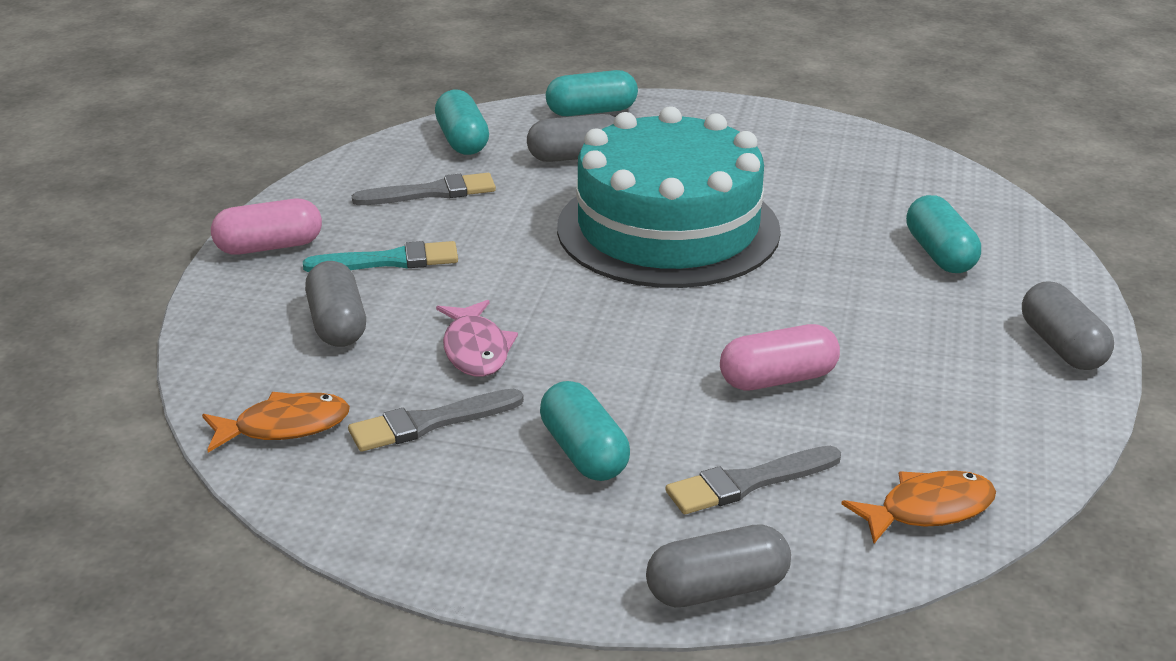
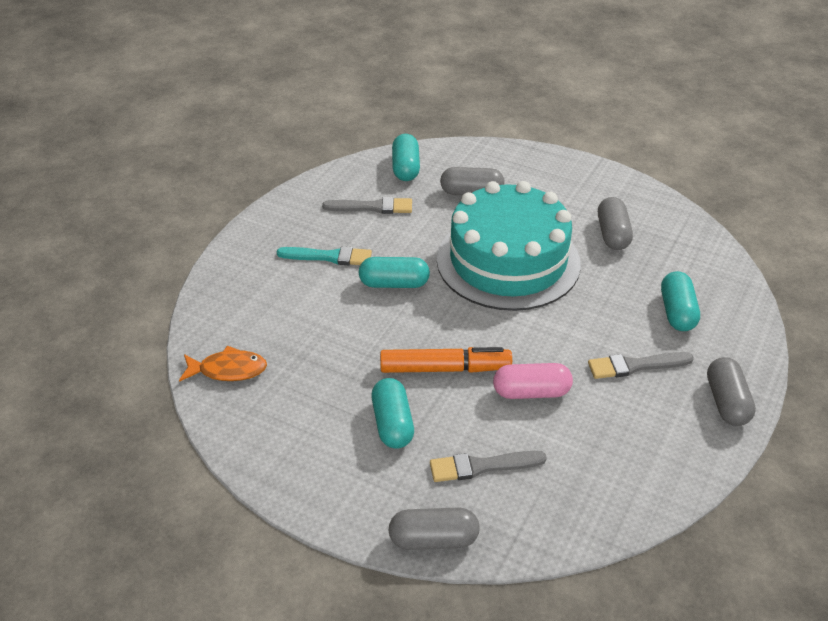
camera: 15 degrees right, 10 degrees up
(269, 247) = (262, 233): pink capsule -> none
(337, 324) = (282, 300): grey capsule -> grey capsule (613, 234)
(429, 423) = (310, 384): grey brush -> grey brush (635, 366)
(476, 350) = (356, 334): pink fish -> none
(591, 111) = (495, 156): turquoise capsule -> turquoise capsule (394, 284)
(633, 371) = (444, 368): none -> orange marker
(928, 510) = (585, 510): orange fish -> none

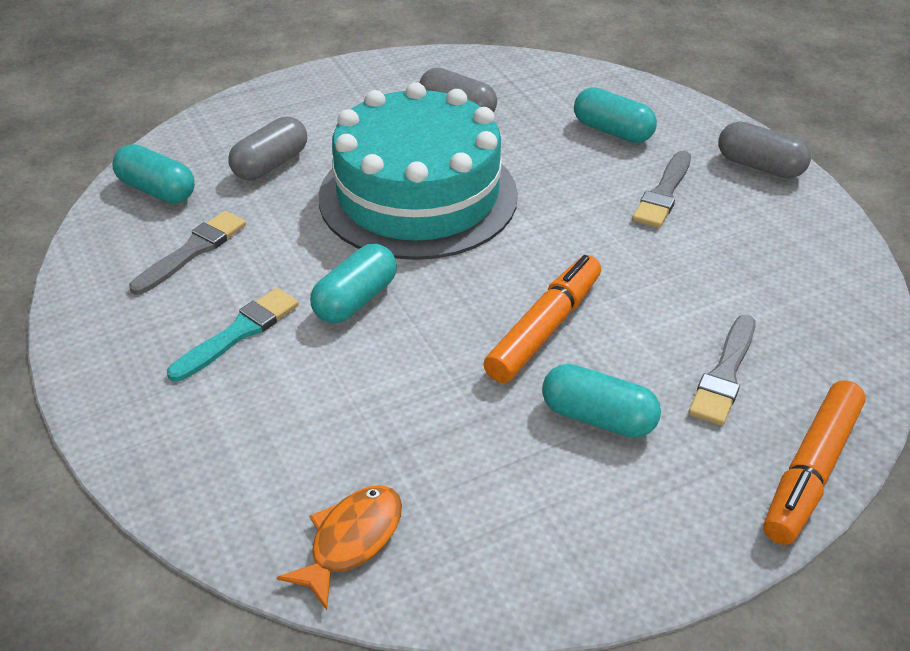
camera: 55 degrees left, 0 degrees up
(433, 539) = (811, 471): grey capsule -> orange marker
(531, 392) = (640, 281): pink capsule -> none

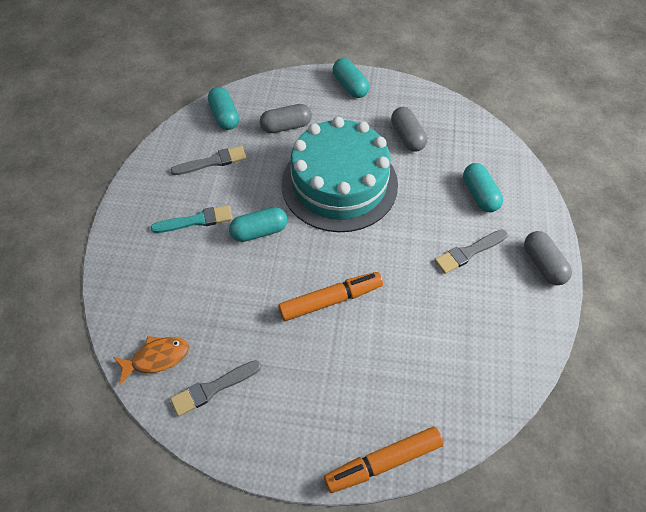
camera: 35 degrees right, 15 degrees up
(598, 417) = (310, 365): turquoise capsule -> turquoise capsule (350, 86)
(724, 375) = (393, 382): grey brush -> grey brush (213, 388)

